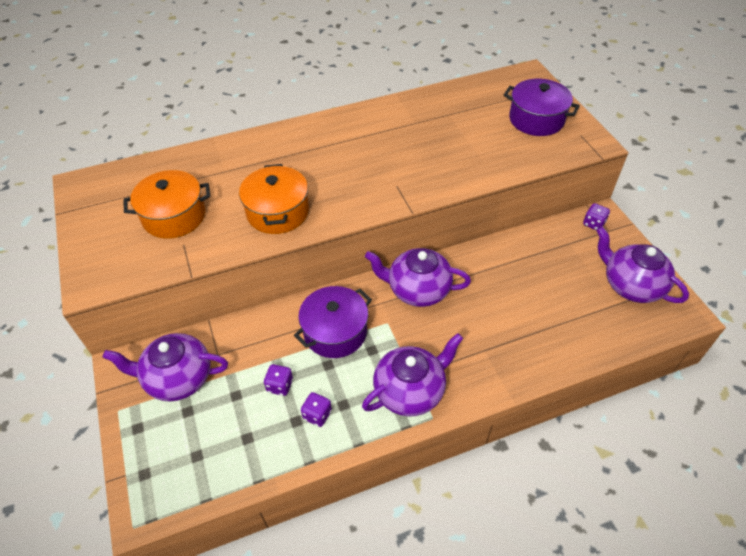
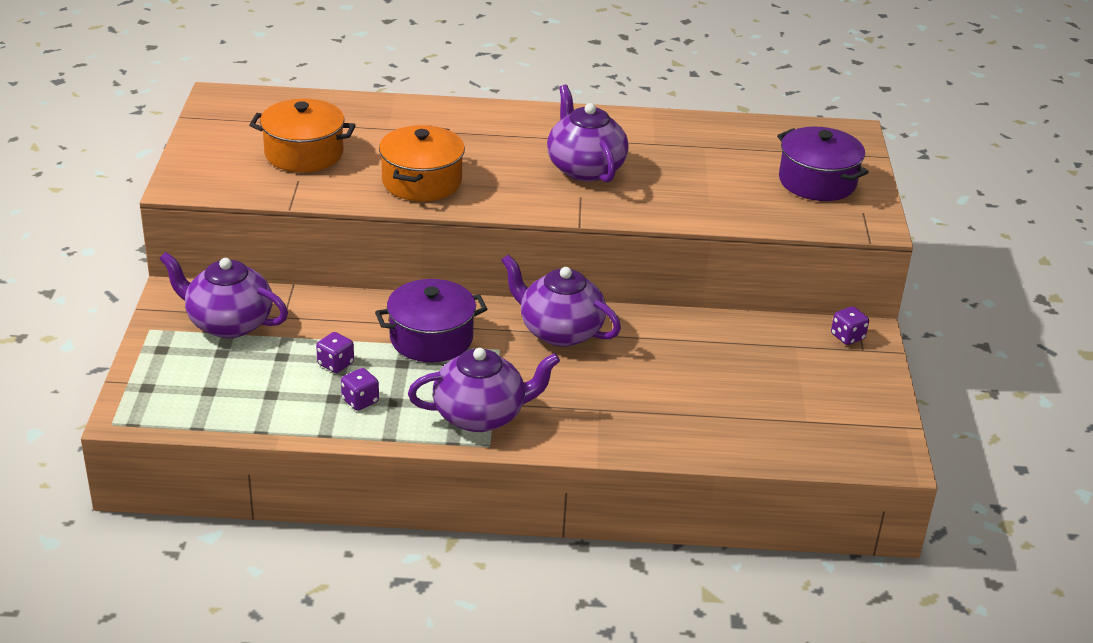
camera: 20 degrees right, 15 degrees down
(631, 285) = (843, 410): purple teapot -> purple teapot (585, 168)

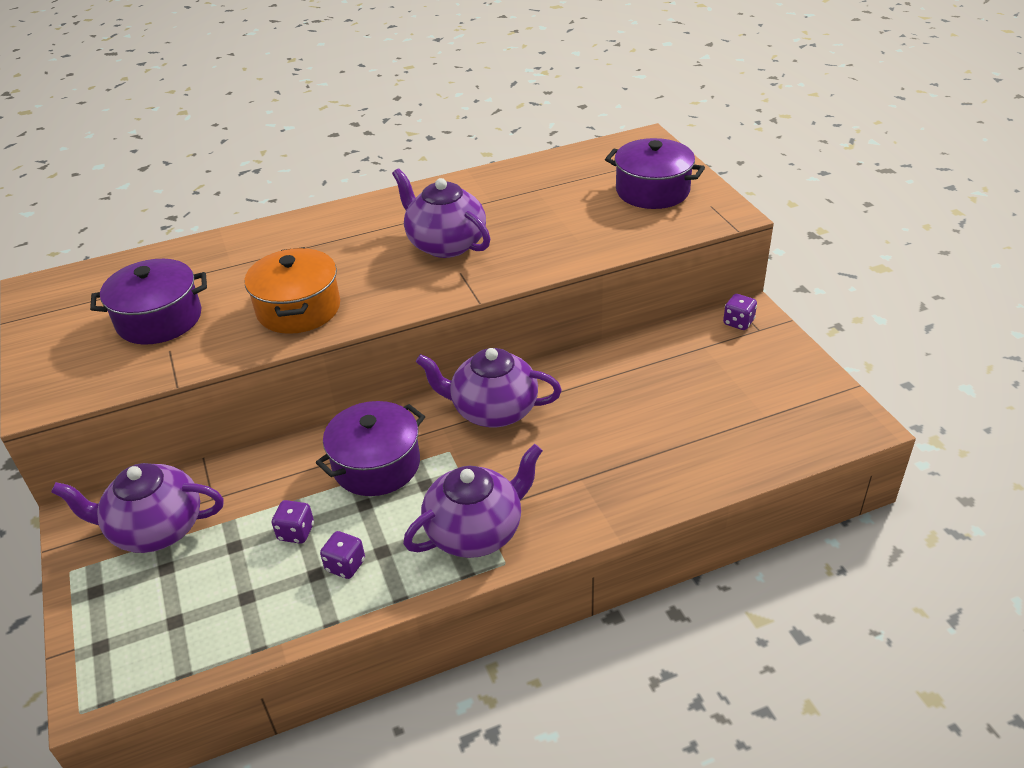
camera: 20 degrees left, 5 degrees up
(304, 153) = (159, 319): orange pot -> purple pot

